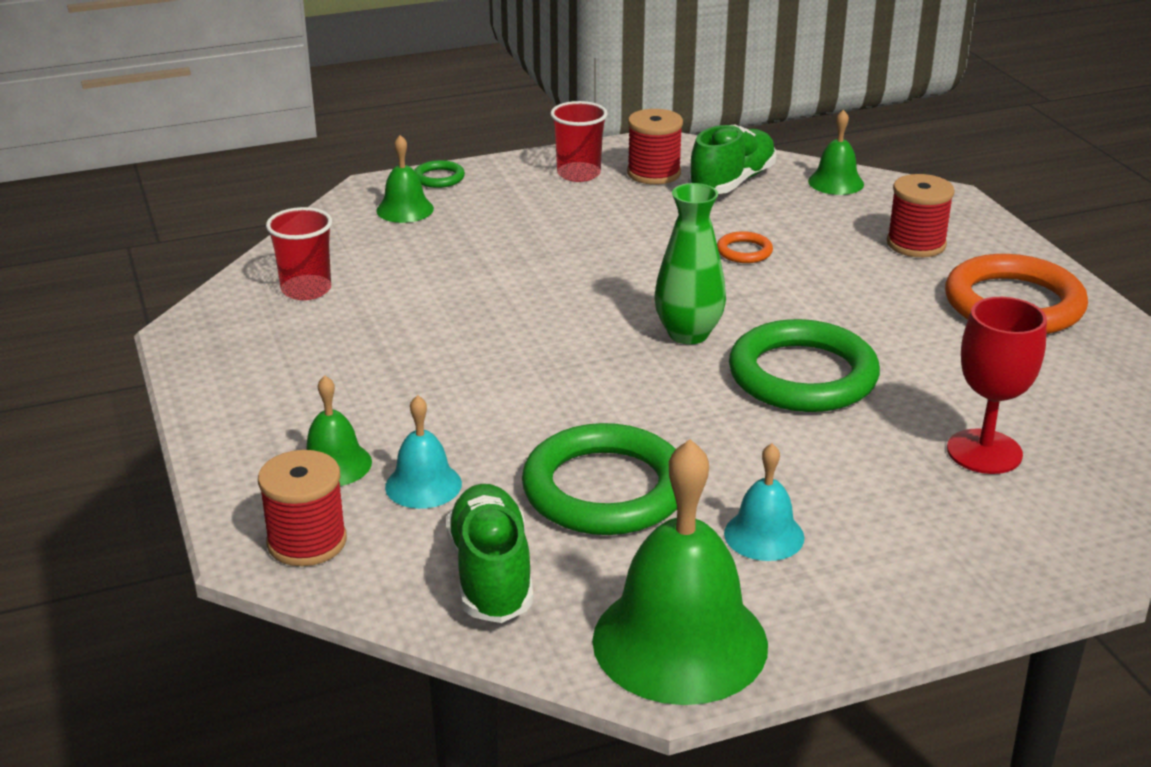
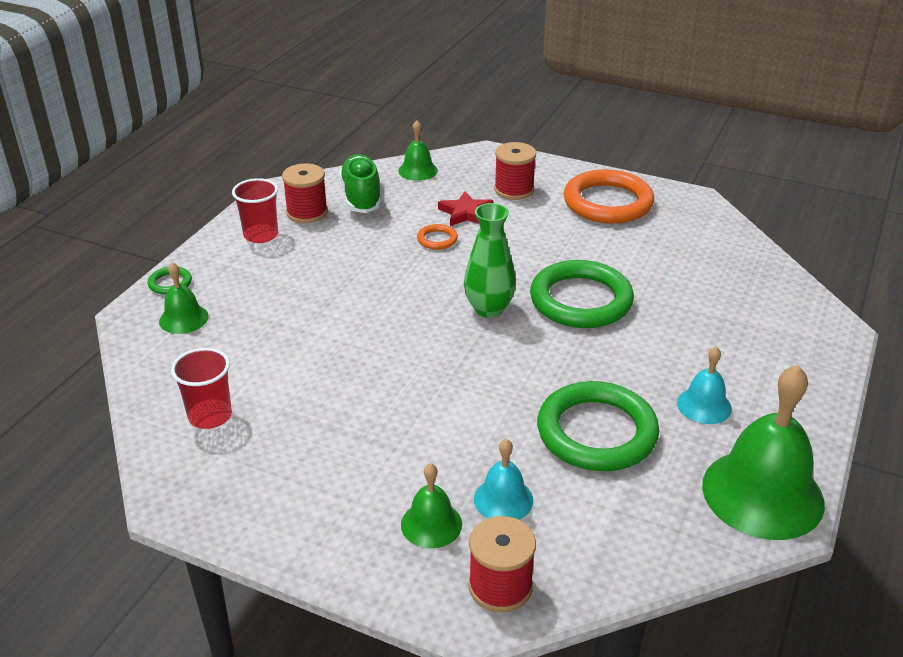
camera: 45 degrees left, 5 degrees up
(491, 575) = (626, 527): green shoe -> none
(819, 242) = (466, 213): none -> red star
(984, 452) = (717, 294): red goblet -> none

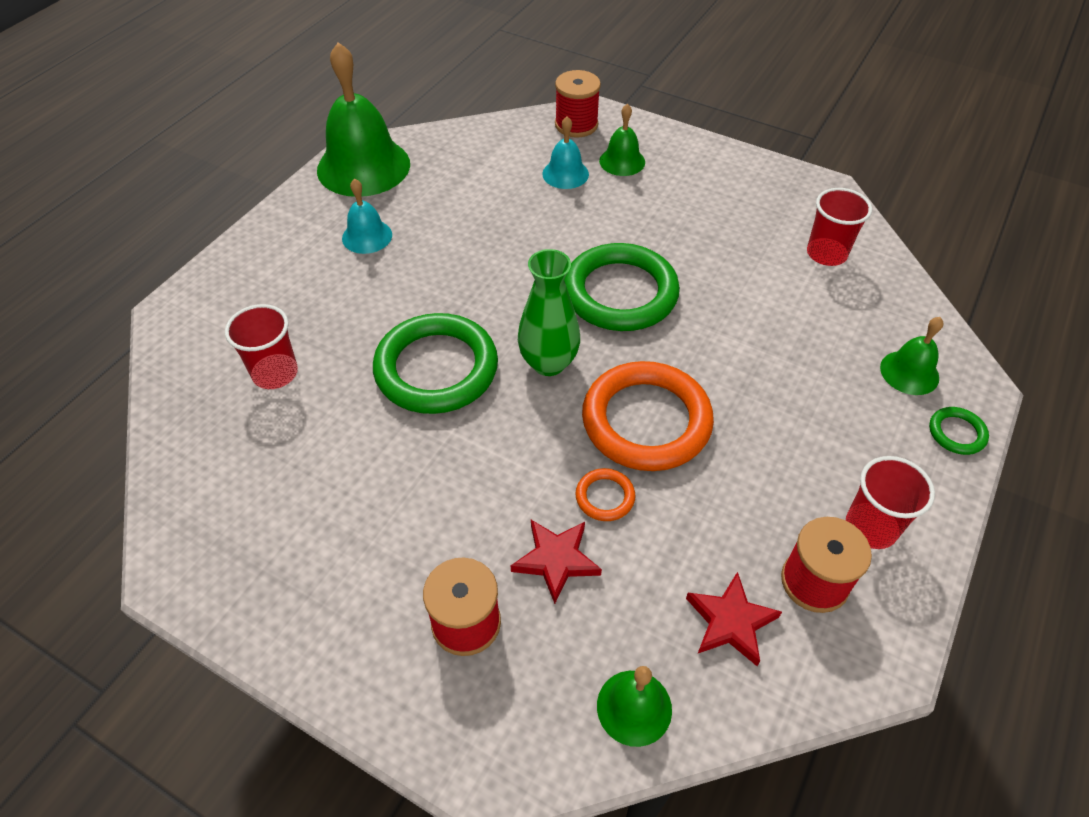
camera: 175 degrees left, 15 degrees up
(361, 197) = (730, 622): green shoe -> red star
(596, 432) = (474, 218): green ring -> green ring (620, 293)
(608, 202) = (321, 571): orange ring -> orange ring (646, 421)
(709, 290) = (275, 373): none -> red cup

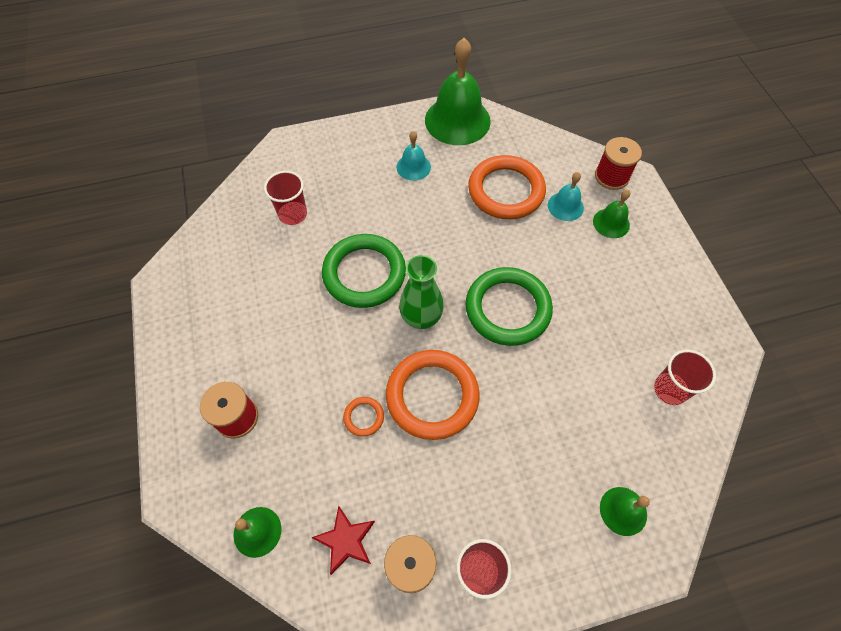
camera: 45 degrees right, 10 degrees up
(493, 197) = (506, 191): none -> orange ring
(556, 560) = (305, 427): red star -> none
(956, 433) = (603, 574): green ring -> none

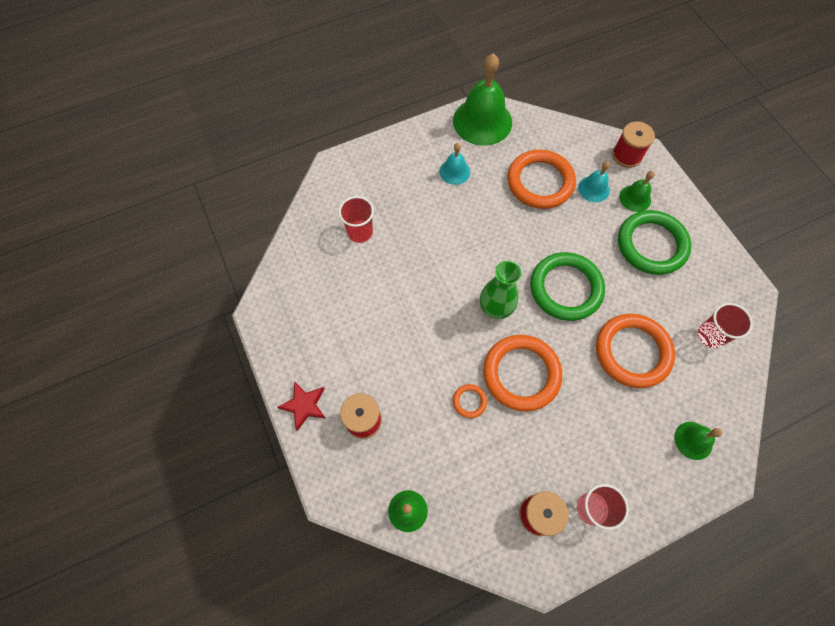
camera: 10 degrees left, 5 degrees up
(345, 540) = (481, 504): red star -> red star (304, 405)
(364, 273) = (437, 276): green ring -> green ring (651, 245)
(570, 393) = (632, 352): none -> orange ring

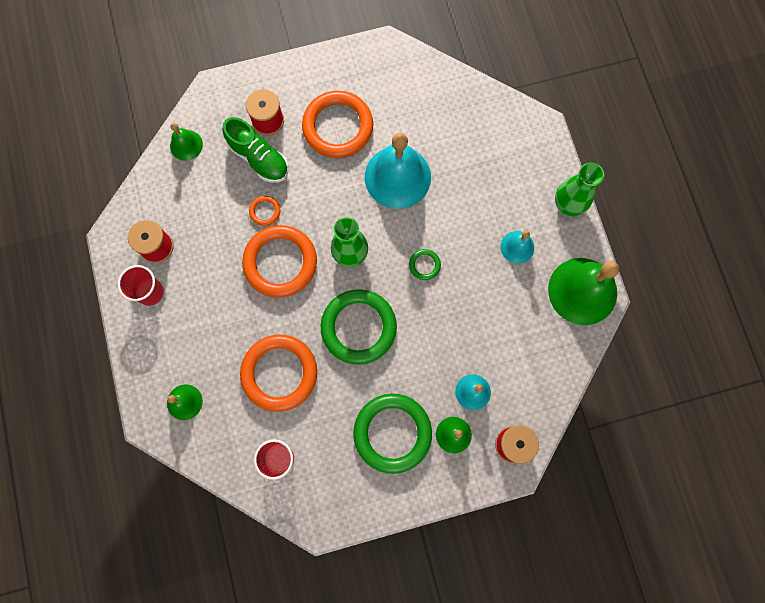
camera: 100 degrees right, 10 degrees up
(304, 405) = (291, 76): red star -> none
(360, 232) = (457, 142): red cup -> none
(406, 138) = (568, 205): none -> green vase
(406, 278) = (397, 177): none -> turquoise bell
(409, 421) = (259, 158): none -> green shoe
(490, 242) = (424, 265): none -> green ring
(540, 182) = (490, 335): orange ring -> orange ring (338, 127)

